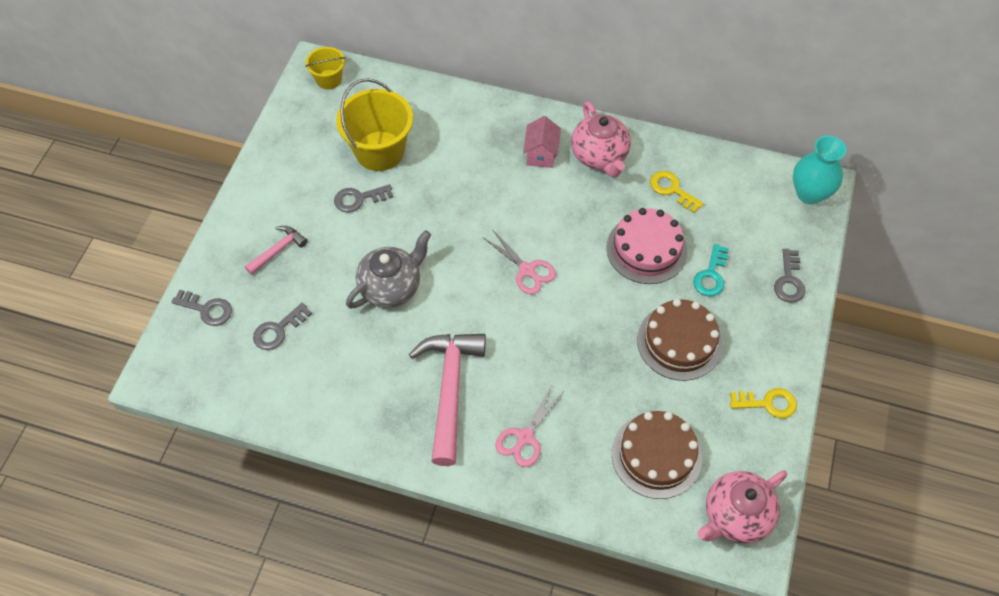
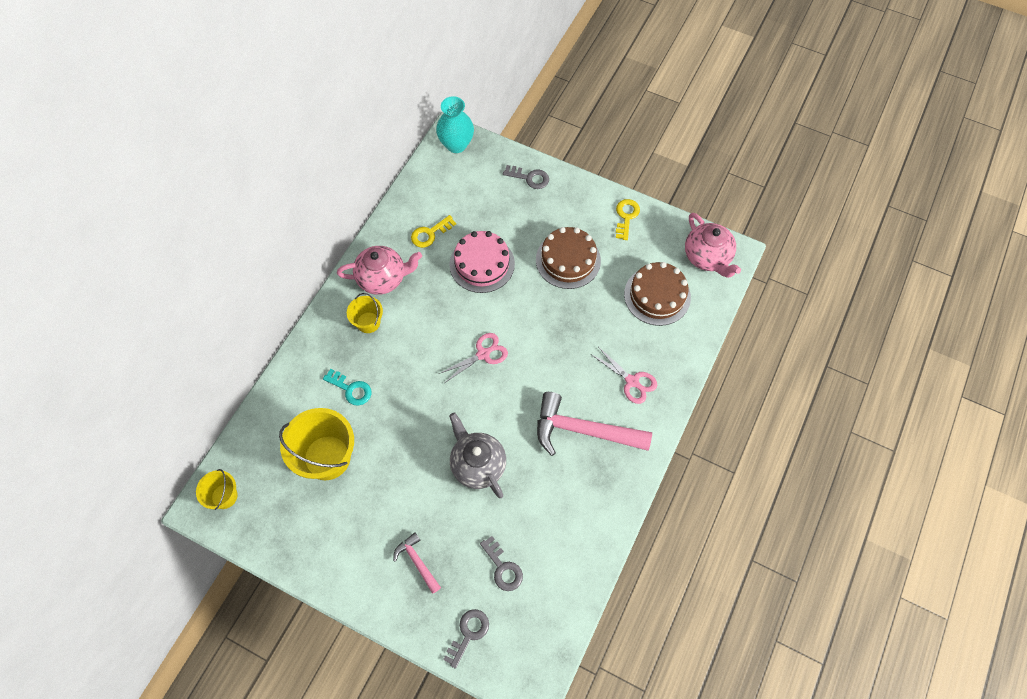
camera: 80 degrees left, 5 degrees up
(359, 199) = (377, 482): grey key -> none
(541, 154) = (368, 322): pink house -> yellow bucket
(711, 275) = (514, 226): turquoise key -> turquoise key (351, 389)

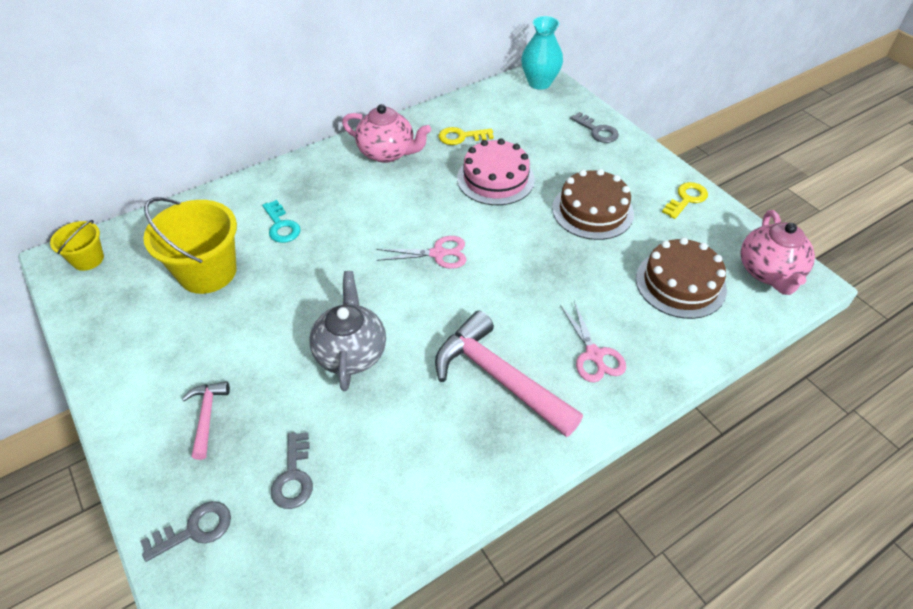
camera: 30 degrees right, 15 degrees down
(368, 322) = (344, 180): yellow bucket -> none

